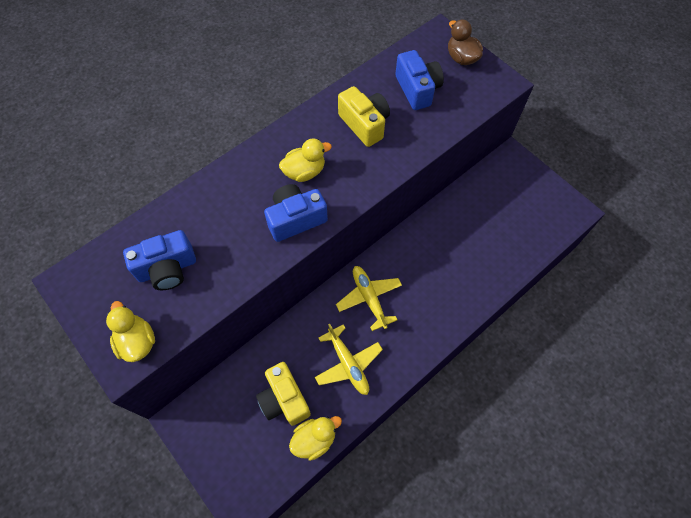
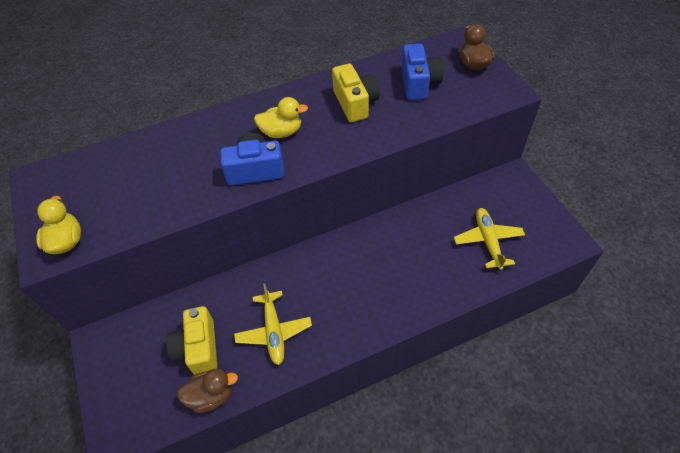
camera: 20 degrees right, 10 degrees down
(167, 269) = (122, 187): blue camera -> none
(314, 439) = (211, 395): yellow duck -> brown duck
(369, 298) = (319, 274): yellow plane -> yellow plane (488, 241)

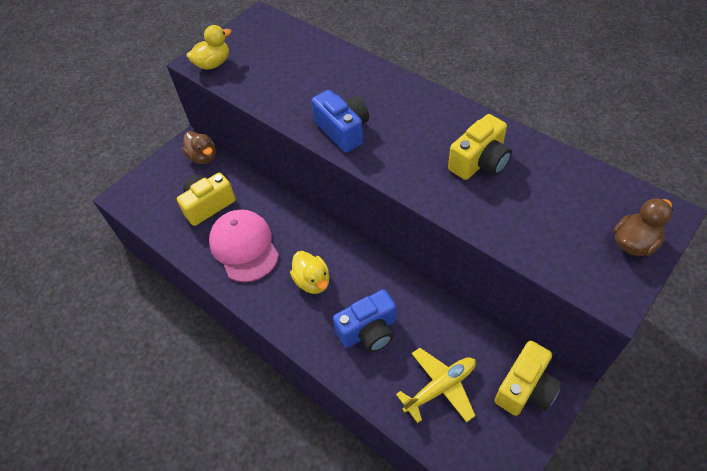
camera: 65 degrees right, 0 degrees up
(211, 395) = (173, 234): brown duck -> brown duck (203, 157)
(274, 331) = (244, 247): yellow plane -> pink cap
(281, 132) = (400, 126): yellow duck -> yellow duck (312, 281)
(419, 83) = (554, 202): blue camera -> blue camera (368, 331)
(509, 193) = (525, 388): none -> yellow camera

